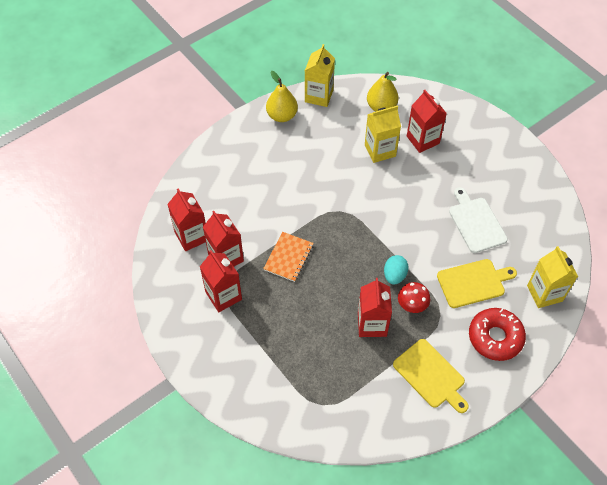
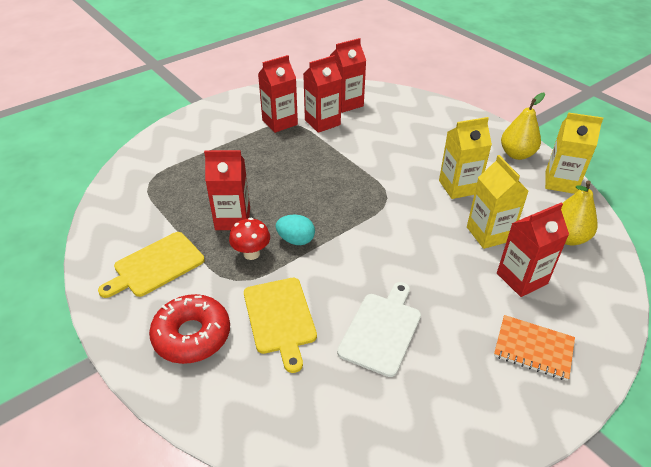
camera: 90 degrees right, 15 degrees down
(288, 257) = (322, 160): orange notebook -> orange notebook (533, 348)
(476, 223) = (381, 330): white cutting board -> white cutting board turned 45 degrees counterclockwise
(544, 293) = (254, 408): yellow carton -> yellow carton (458, 187)

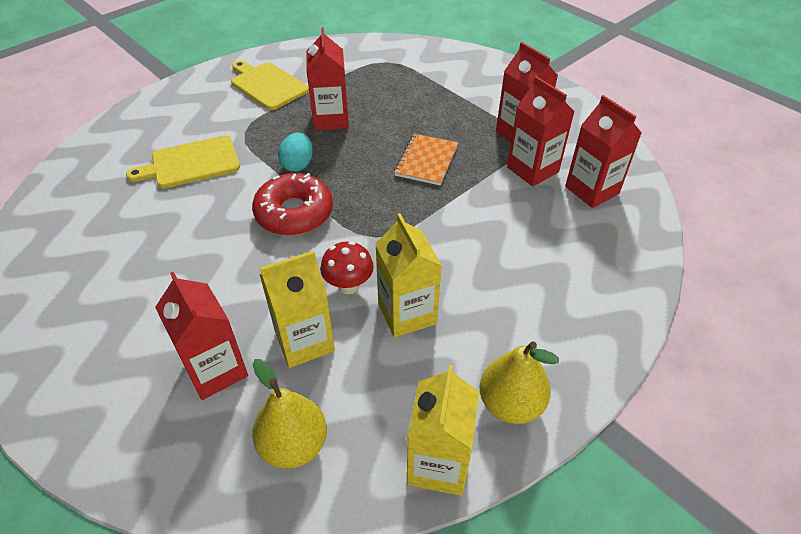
camera: 85 degrees right, 5 degrees up
(192, 335) = (182, 116): red donut -> red donut (294, 213)
(251, 253) = (279, 137): red mushroom -> red mushroom (348, 285)
(381, 330) = (161, 233): white cutting board -> none
(533, 348) = (102, 366): orange notebook -> orange notebook (426, 161)

